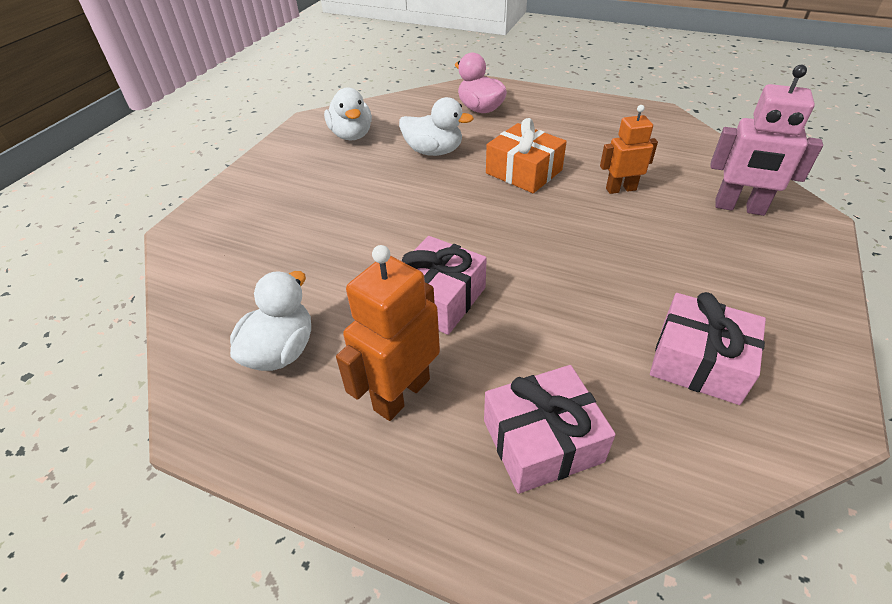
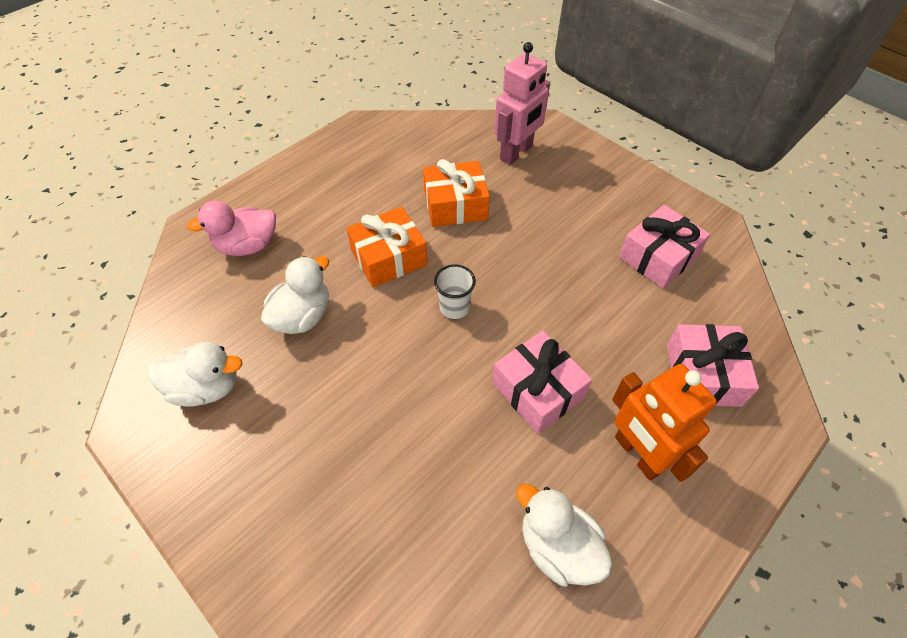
camera: 70 degrees left, 10 degrees up
(498, 222) = (454, 307): none -> white cup
(620, 189) = (455, 205): orange robot -> orange gift

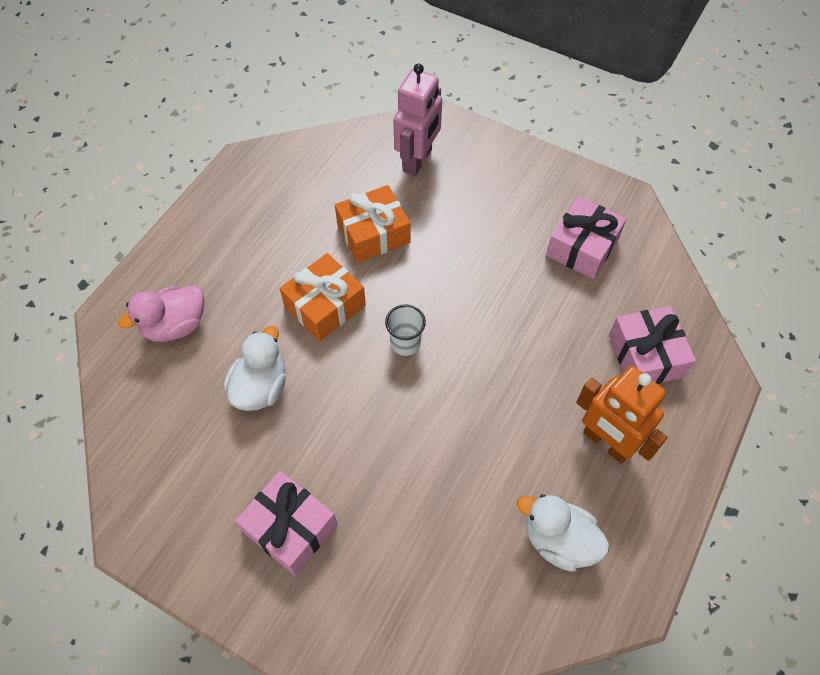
camera: 15 degrees left, 5 degrees up
(206, 387) = (193, 481): white duck -> none
(537, 390) = (505, 406): pink gift -> pink gift (290, 528)

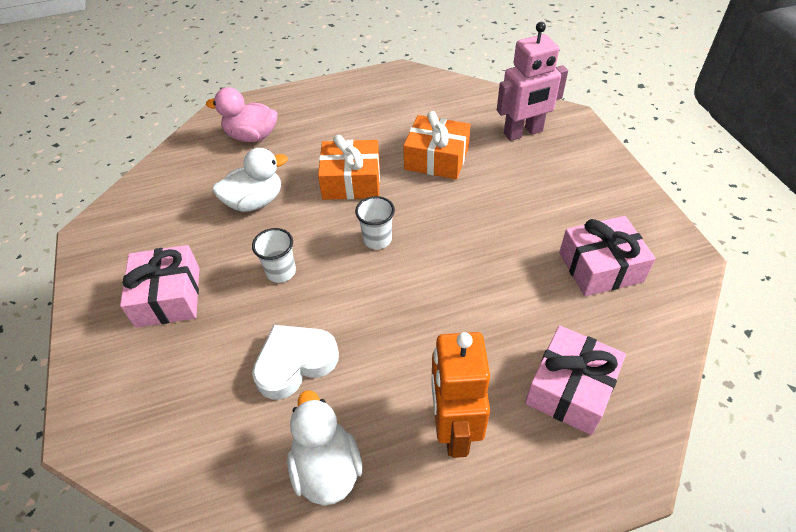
camera: 45 degrees right, 10 degrees down
(360, 431) = (281, 272): none -> white cup
(455, 491) = (295, 363): none -> white heart

